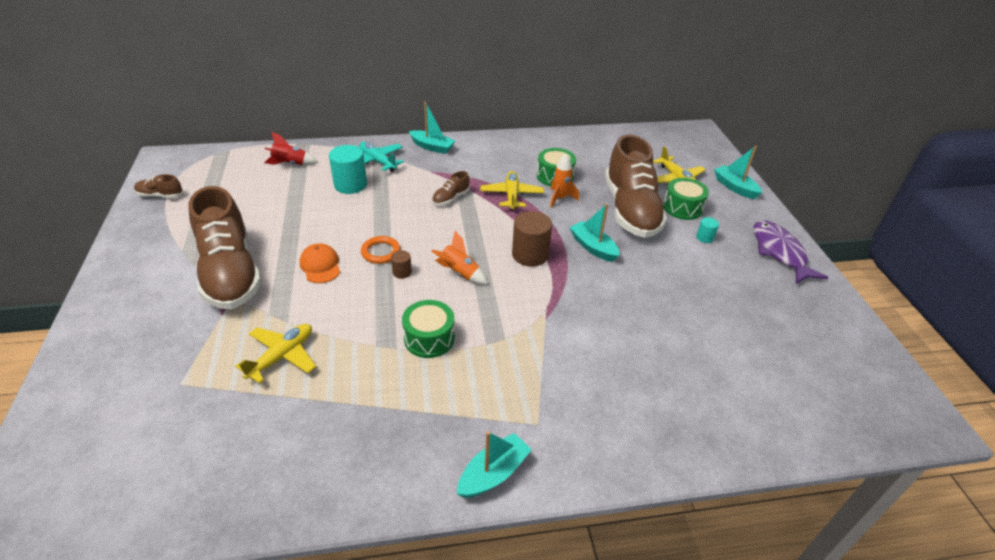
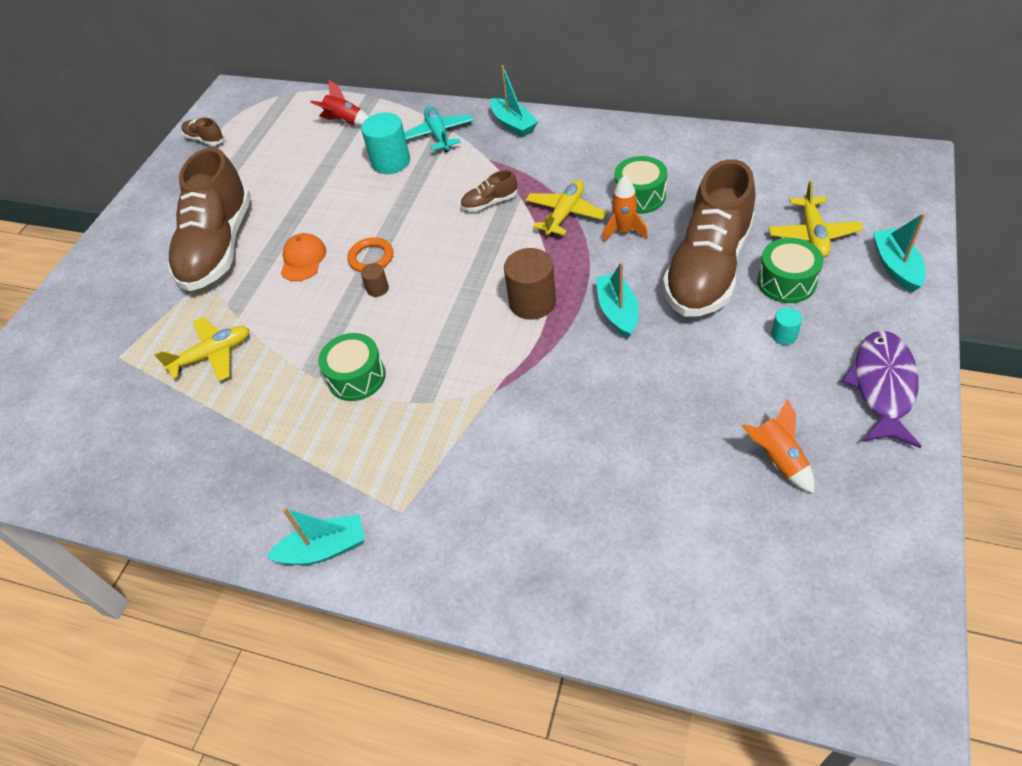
camera: 35 degrees right, 10 degrees up
(460, 273) = (437, 306): orange rocket -> orange rocket (777, 459)

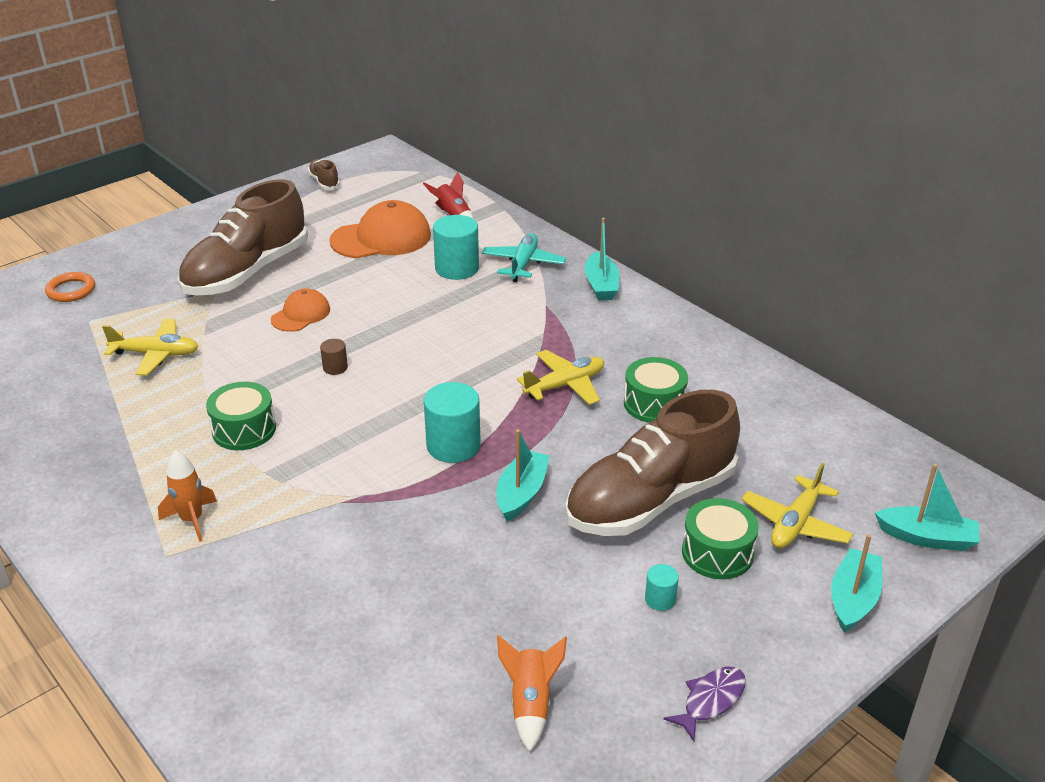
camera: 25 degrees right, 15 degrees down
(304, 165) = (381, 238): none -> orange cap
(324, 549) = (81, 548): turquoise boat -> turquoise boat (926, 538)
(371, 258) = (356, 340): orange ring -> orange ring (71, 290)
(489, 203) = (506, 343): brown shoe -> none
(532, 302) = (453, 446): brown cylinder -> turquoise cylinder
(623, 231) = (604, 427): orange rocket -> orange rocket (192, 520)
(882, 386) = (711, 701): purple fish -> purple fish, size x0.57

